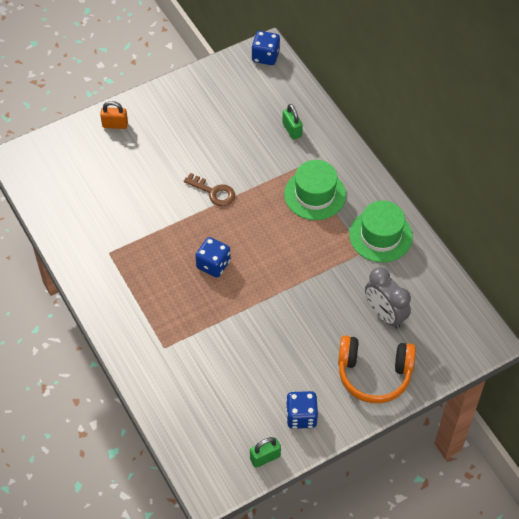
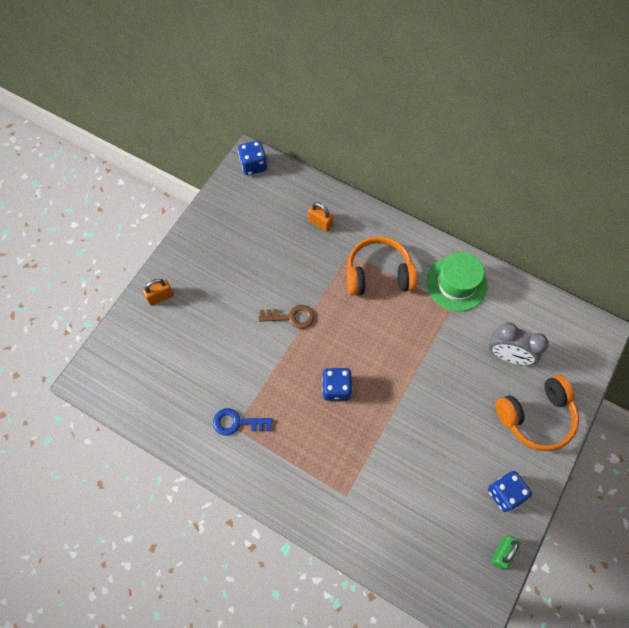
camera: 30 degrees left, 10 degrees up
(113, 249) = (237, 422): none -> blue key
(292, 130) = (320, 223): green padlock -> orange padlock
(315, 194) = (378, 274): green hat -> orange headphones

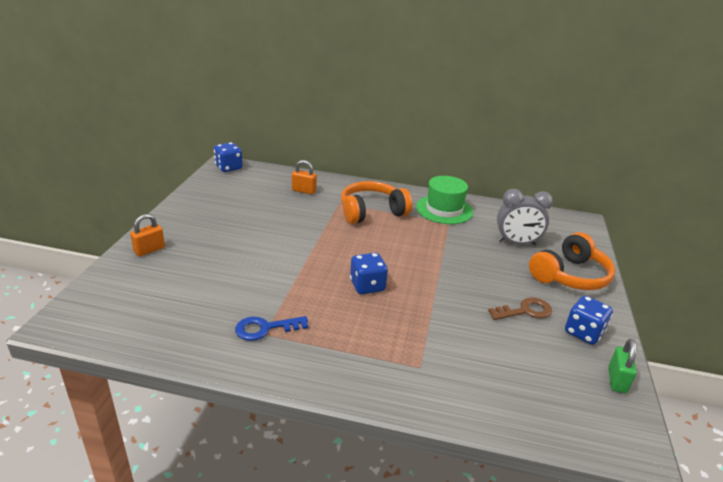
camera: 20 degrees left, 35 degrees down
(291, 317) = (298, 246): brown key -> brown key (525, 311)

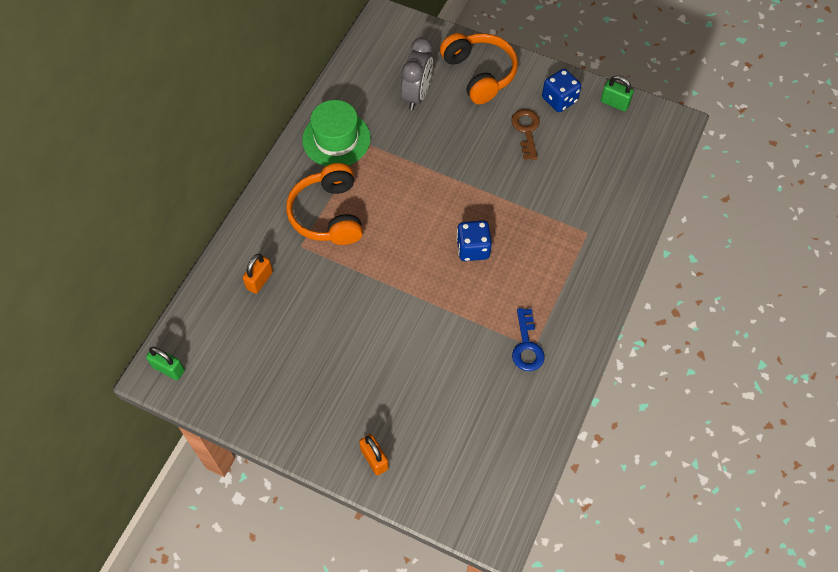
camera: 75 degrees left, 30 degrees up
(229, 167) = (168, 369): blue dice -> green padlock

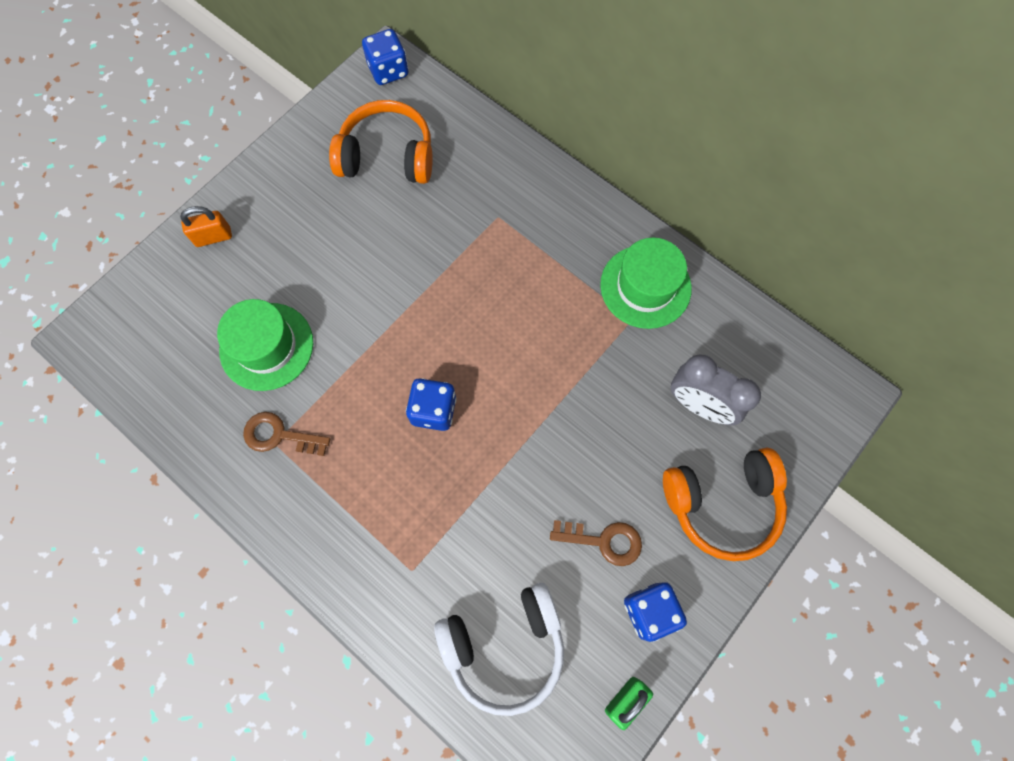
camera: 105 degrees right, 10 degrees up
(168, 369) = (388, 71): green padlock -> blue dice
(259, 280) = (465, 167): orange padlock -> none
(328, 214) = (533, 254): orange headphones -> orange headphones (387, 156)
(460, 380) = (266, 346): none -> green hat
(526, 345) = (279, 435): blue key -> brown key
(611, 169) = (504, 646): none -> white headphones

